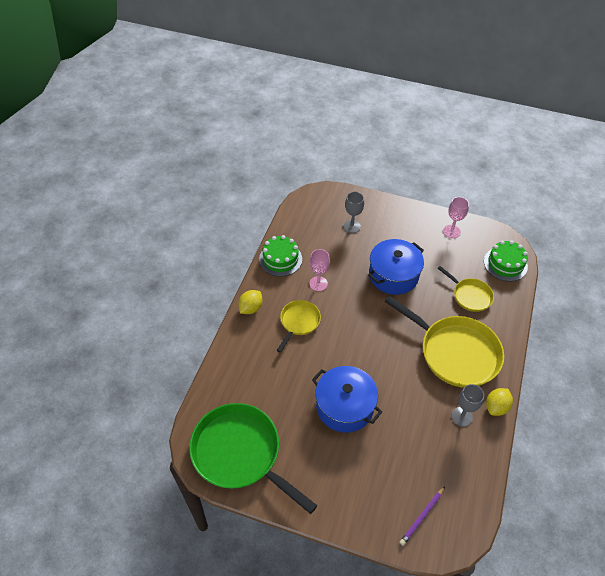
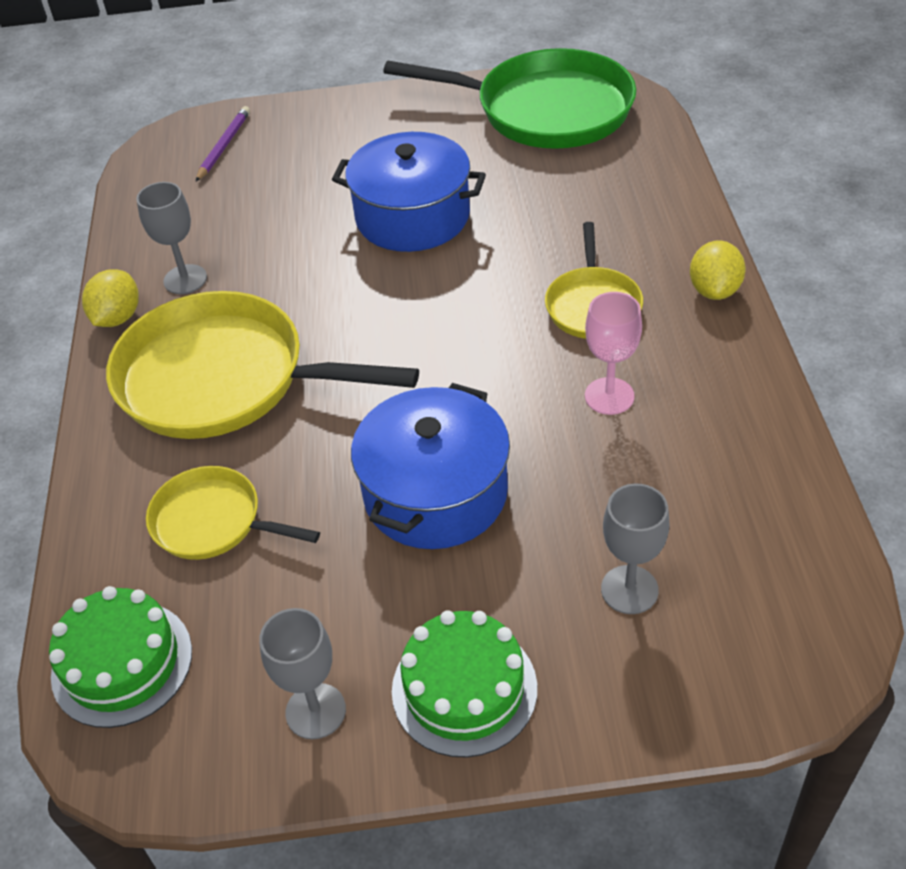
camera: 160 degrees right, 5 degrees down
(280, 259) = (745, 414): green cake -> green cake (464, 689)
(451, 231) = (315, 711): pink goblet -> grey goblet

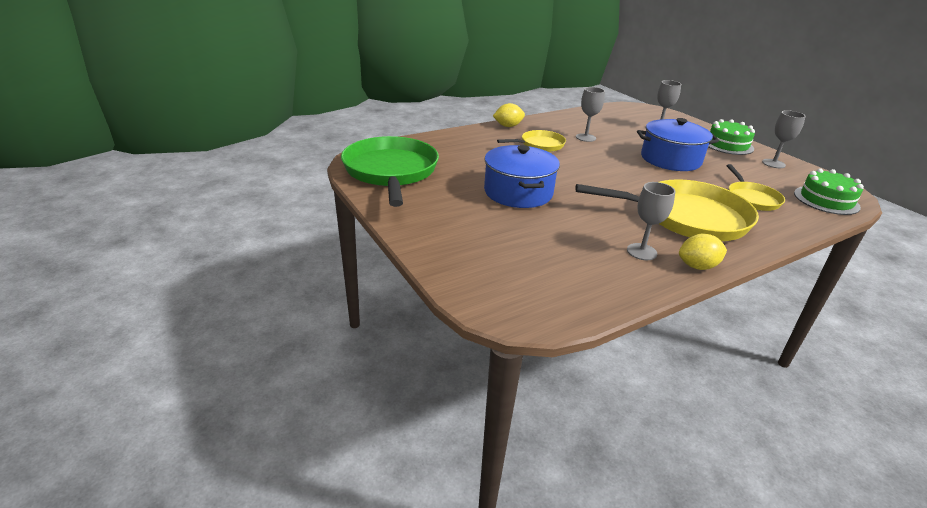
camera: 120 degrees left, 15 degrees down
(223, 379) = (686, 217): yellow pan -> yellow pan turned 75 degrees counterclockwise
(224, 146) = (502, 280): purple pencil -> none
(609, 396) = (585, 137): pink goblet -> grey goblet

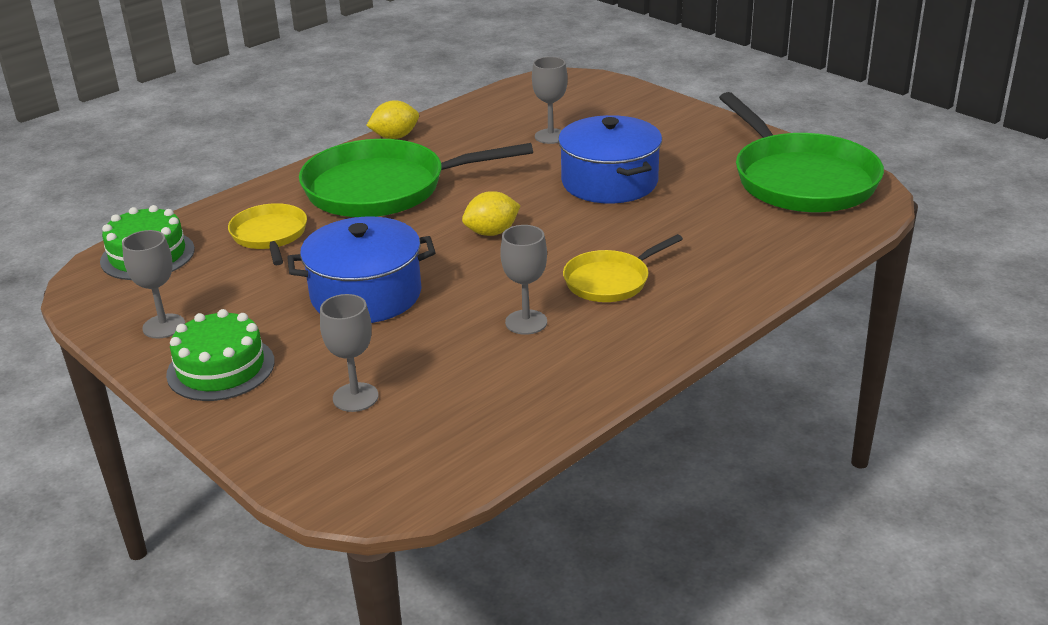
camera: 170 degrees right, 0 degrees up
(508, 126) = (694, 323): yellow lemon -> yellow lemon (492, 232)
(641, 252) = (451, 140): grey goblet -> grey goblet (550, 136)
(686, 217) = (383, 188): yellow pan -> green pan

